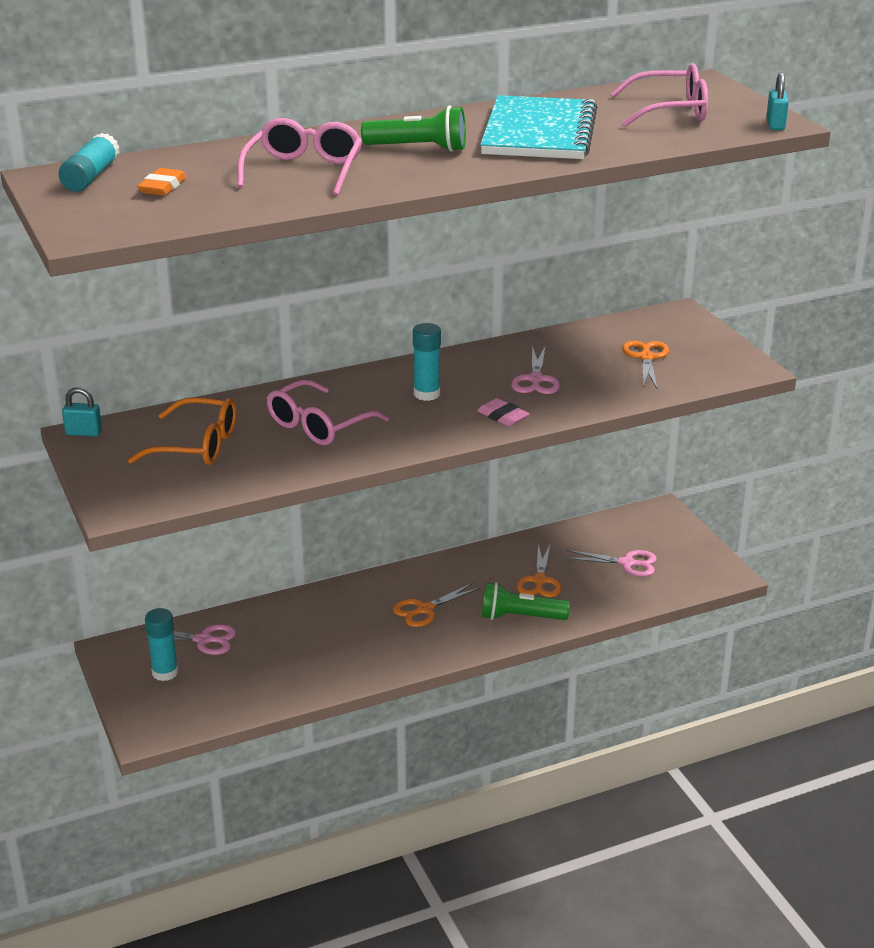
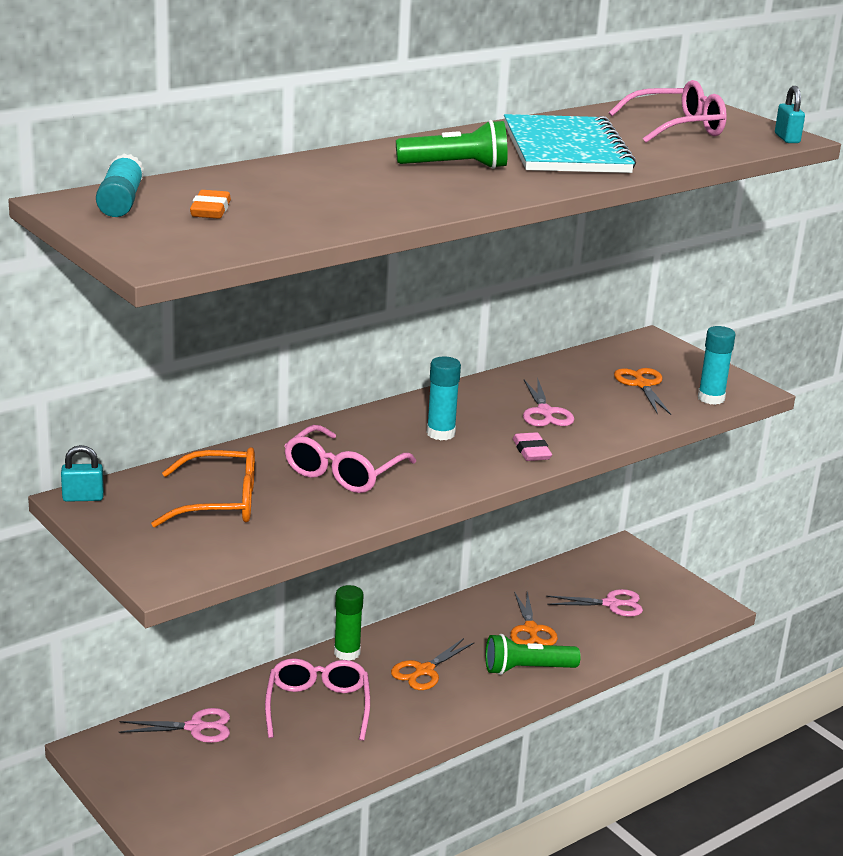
camera: 15 degrees left, 5 degrees down
(165, 672) = (165, 768): turquoise glue stick -> turquoise glue stick (711, 398)
(303, 171) = (352, 191): pink glasses -> pink glasses (317, 707)
(361, 586) = (347, 653): none -> green glue stick
(502, 416) = (531, 451): pink eraser -> pink eraser turned 45 degrees clockwise

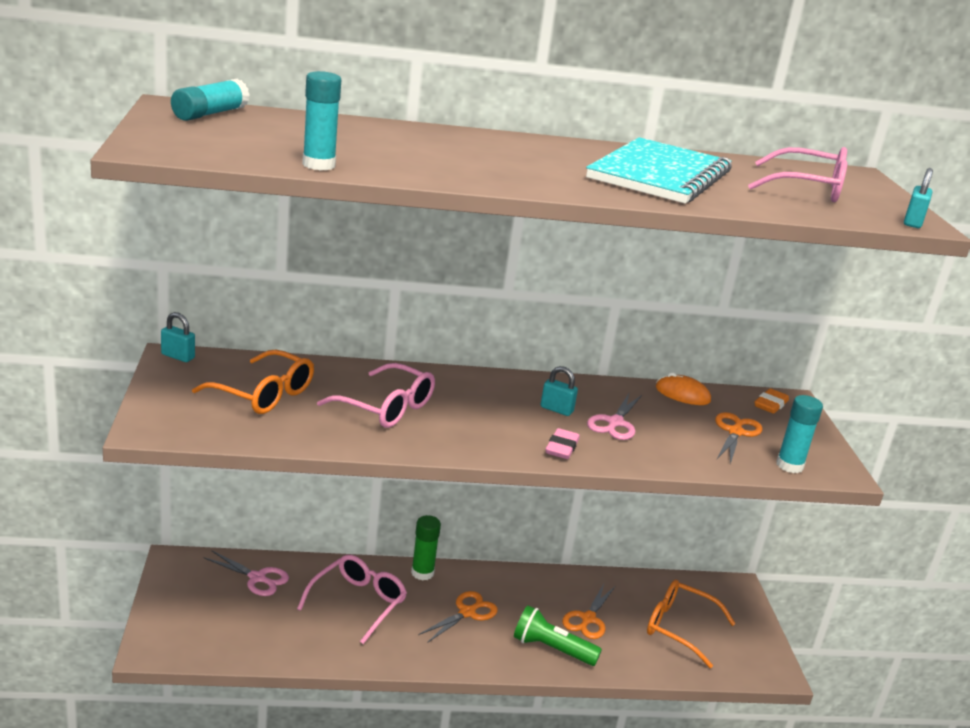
camera: 30 degrees right, 0 degrees up
(210, 210) = (262, 134): orange eraser -> orange eraser (770, 404)
(344, 472) = (385, 407): pink glasses -> pink glasses turned 120 degrees counterclockwise
(424, 671) = (467, 613): orange scissors -> orange scissors turned 150 degrees clockwise
(441, 433) = (503, 407): turquoise glue stick -> turquoise glue stick (319, 165)
(456, 166) = (530, 160): green flashlight -> none
(485, 418) = (556, 409): none -> turquoise padlock
(565, 365) = (682, 394): none -> orange mouse
(611, 604) = (680, 628): pink scissors -> orange glasses

